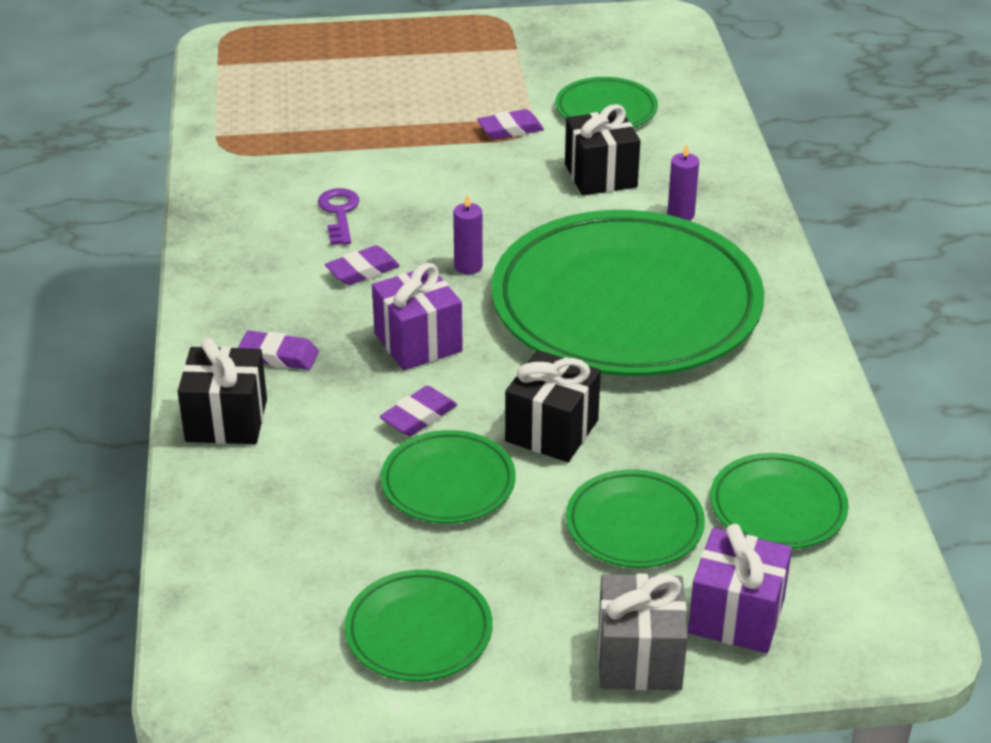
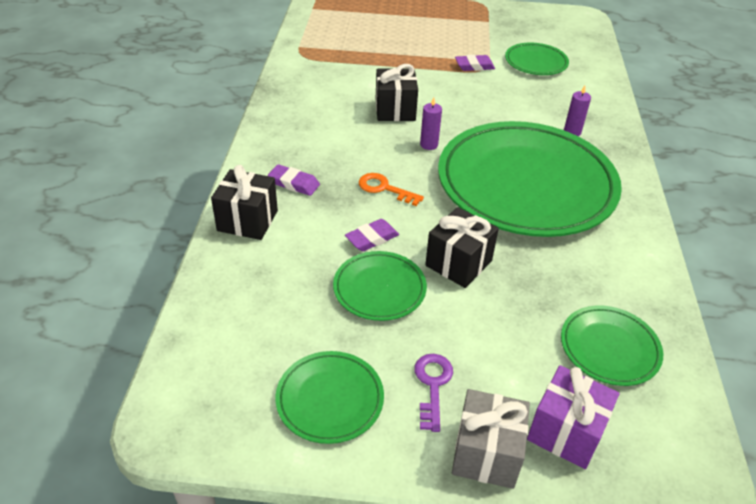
camera: 10 degrees right, 5 degrees up
(339, 213) = (357, 101): purple key -> purple key (432, 385)
(362, 271) = (362, 138): purple eraser -> none
(418, 342) = (384, 188): purple gift -> orange key
(600, 176) = (525, 101): black gift -> black gift (395, 110)
(634, 524) = (502, 343): green plate -> none

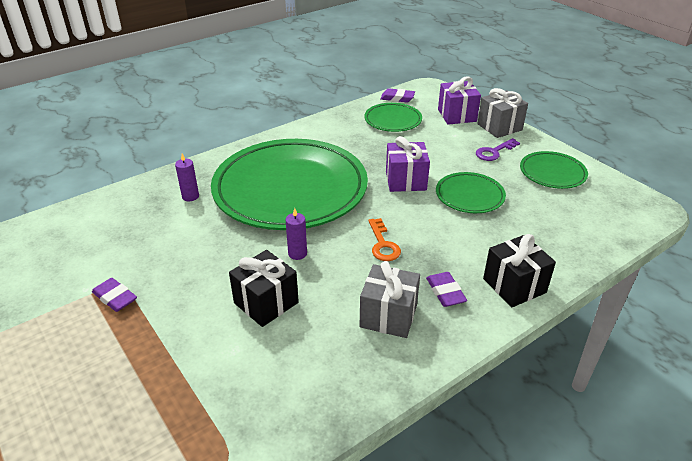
camera: 130 degrees left, 5 degrees down
(313, 147) = (388, 316): none -> grey gift
(372, 238) = (438, 221): purple eraser -> purple eraser (397, 98)
(458, 263) = (405, 180): black gift -> purple gift
(536, 62) = (67, 262): green plate -> none

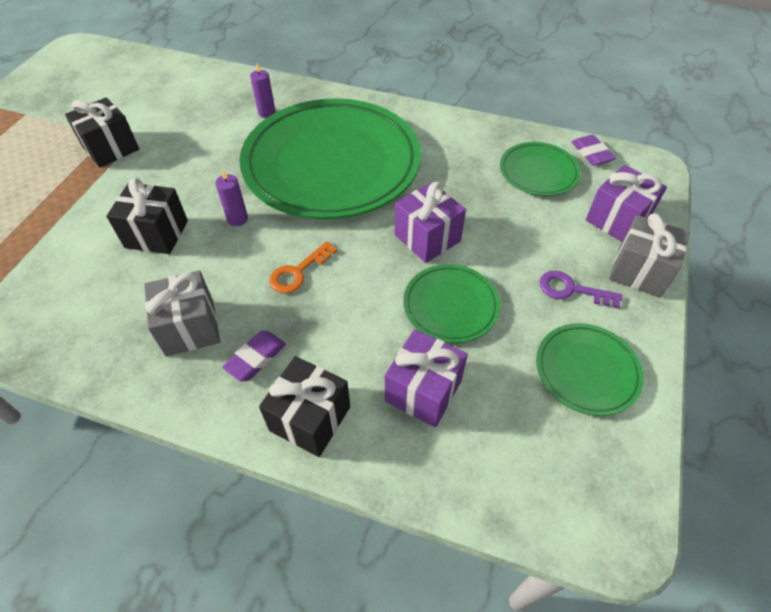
camera: 55 degrees right, 15 degrees up
(115, 298) = (111, 148): purple eraser -> black gift
(525, 232) = (423, 391): none -> purple gift

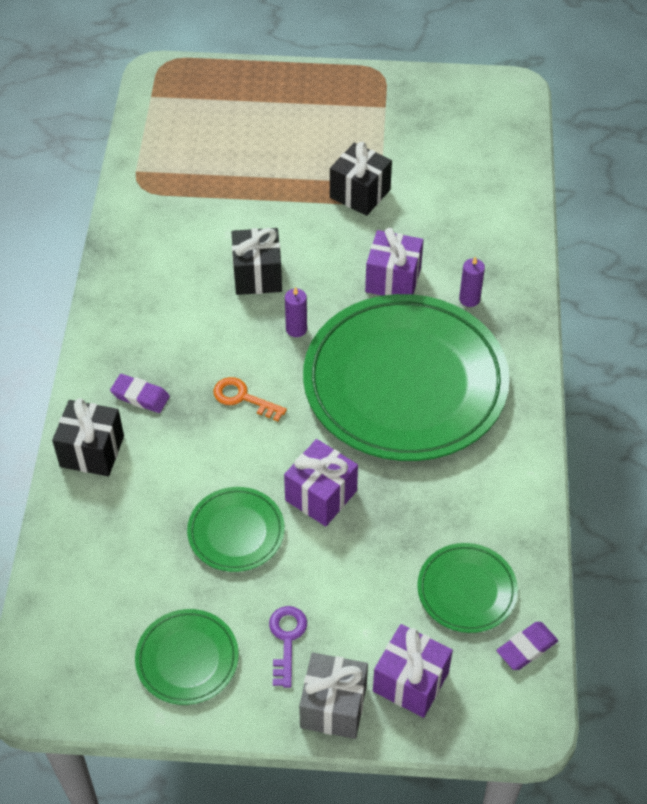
camera: 75 degrees right, 0 degrees up
(190, 327) = (160, 340): grey gift -> none
(423, 391) = (135, 527): purple gift -> purple gift (393, 280)

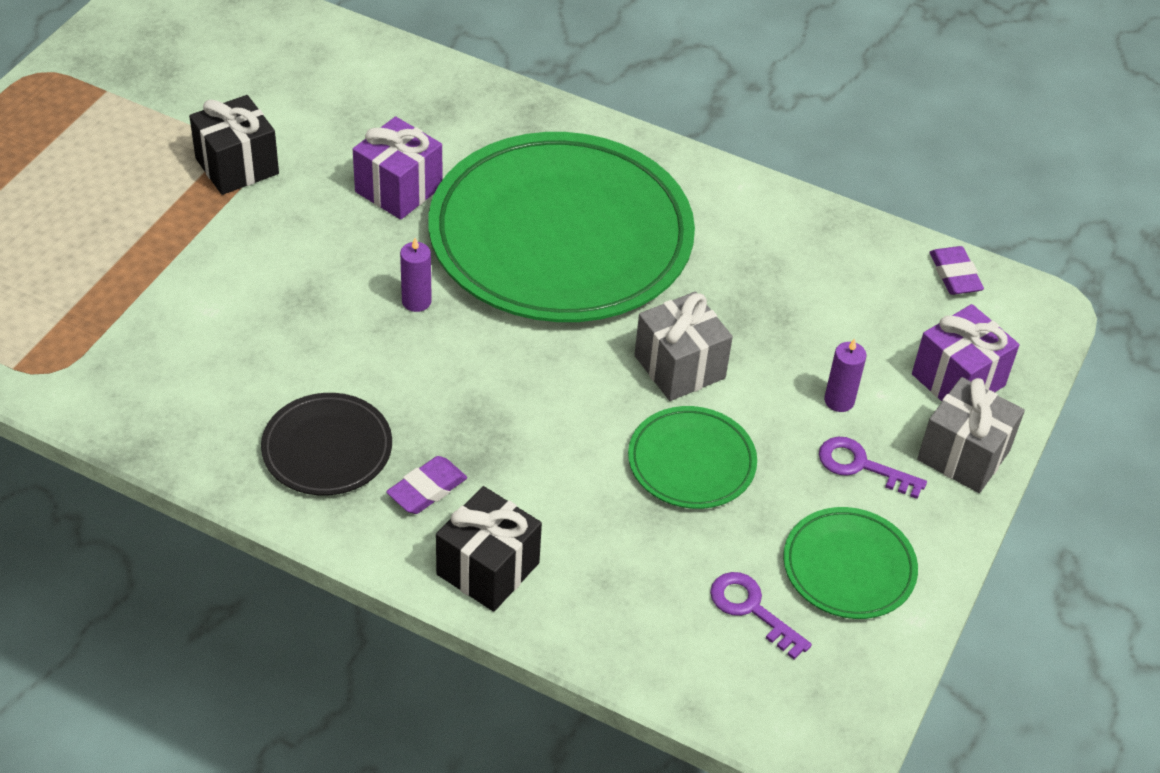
camera: 70 degrees left, 5 degrees down
(123, 610) = (751, 609): none -> purple key
(148, 335) = (327, 449): none -> black plate
(243, 398) = (493, 388): orange key -> none
(257, 275) = (303, 307): black gift -> none
(321, 495) = (679, 367): purple gift -> grey gift
(466, 590) = (865, 293): green plate -> none
(469, 299) = (472, 139): purple candle -> purple candle (839, 401)

